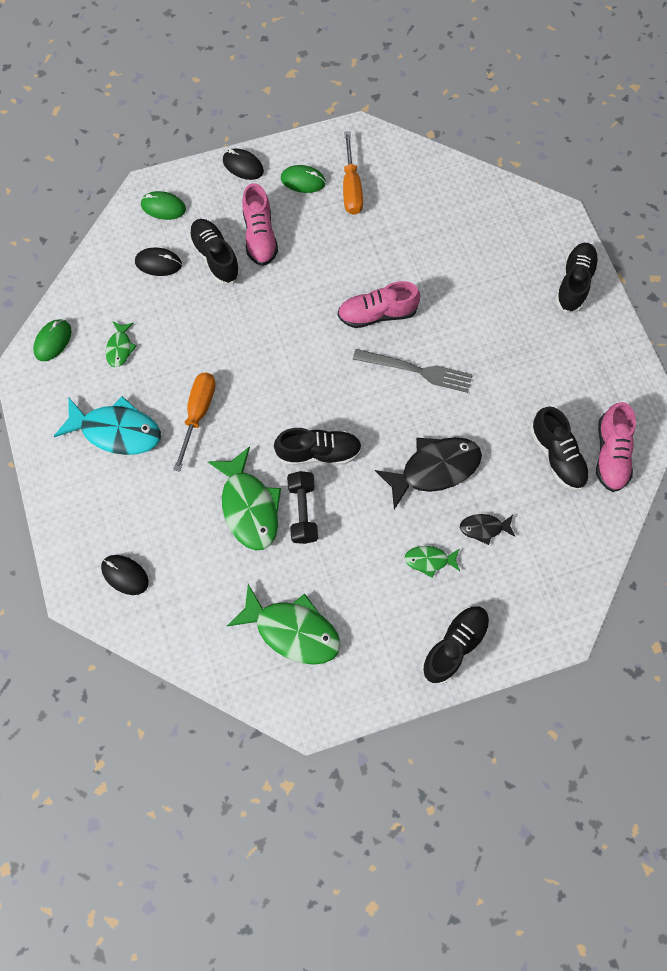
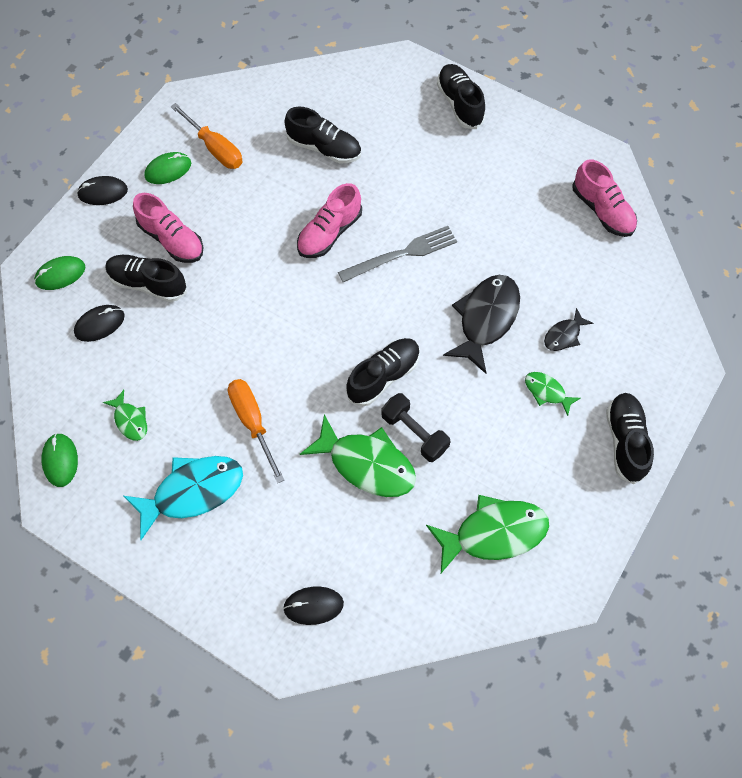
camera: 40 degrees left, 5 degrees down
(429, 560) = (547, 392): green fish -> green fish turned 75 degrees clockwise
(556, 456) = (565, 240): black shoe -> black shoe (324, 148)

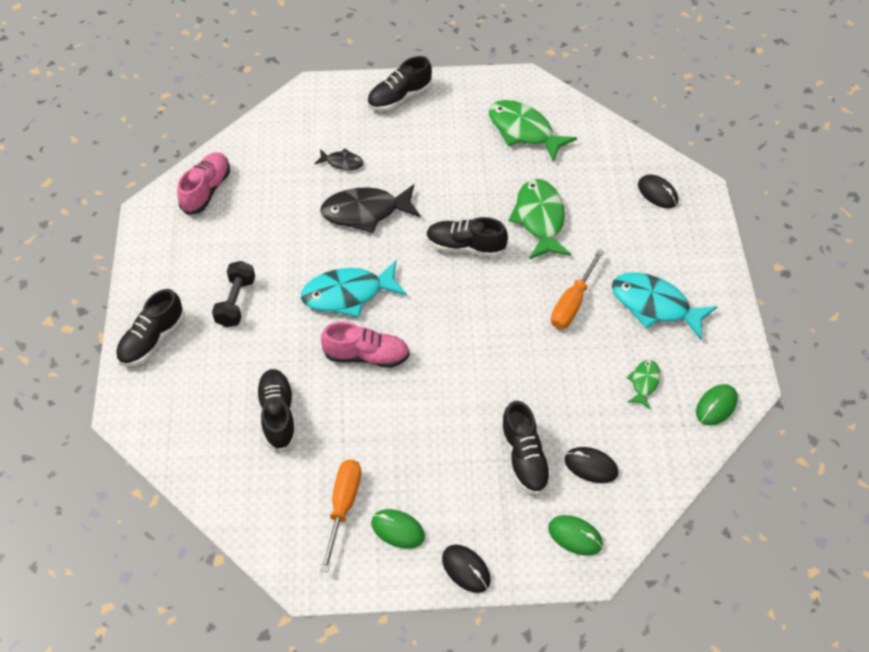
camera: 125 degrees left, 10 degrees down
(172, 239) = (467, 471): pink shoe -> none
(402, 254) = (348, 294): grey fork -> turquoise fish
(414, 433) = (493, 205): black dumbbell -> black dumbbell (236, 302)
(547, 392) = (397, 151): green fish -> none

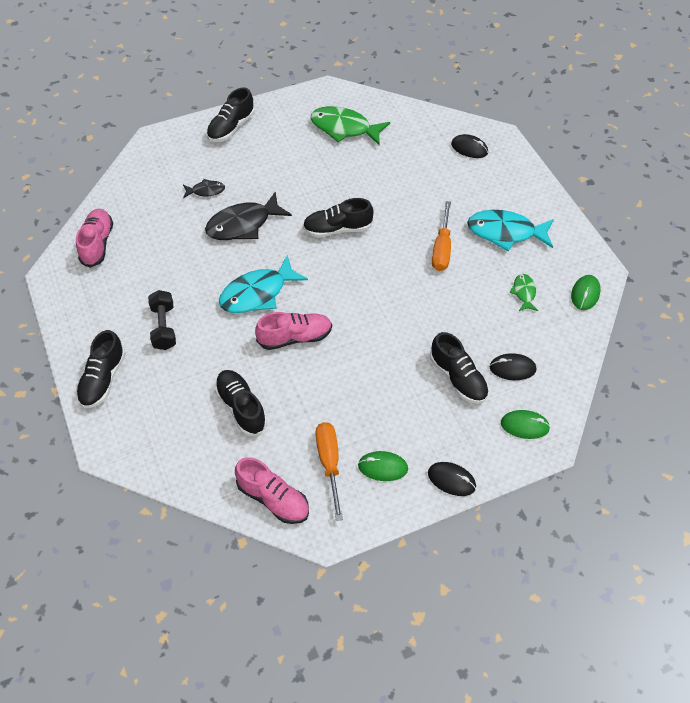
camera: 20 degrees left, 0 degrees up
(269, 524) = (273, 499): none -> pink shoe
(540, 219) = (387, 192): green fish -> none

